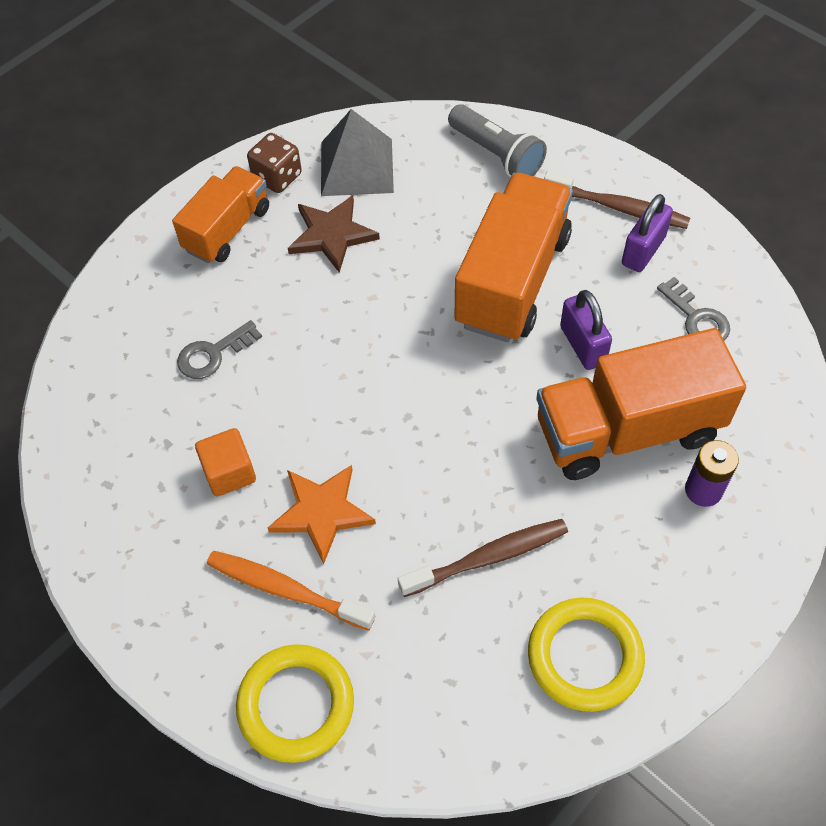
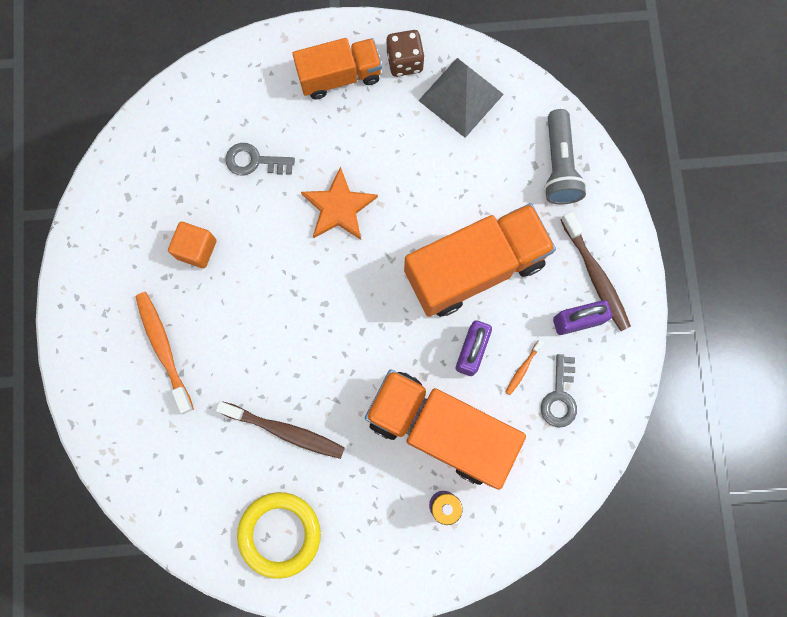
camera: 40 degrees right, 20 degrees up
(296, 705) = (112, 418): yellow ring -> none
(322, 512) = (223, 320): orange star -> orange star (339, 207)
(332, 235) = (398, 136): brown star -> none
(642, 323) = (522, 369): none -> orange toothbrush

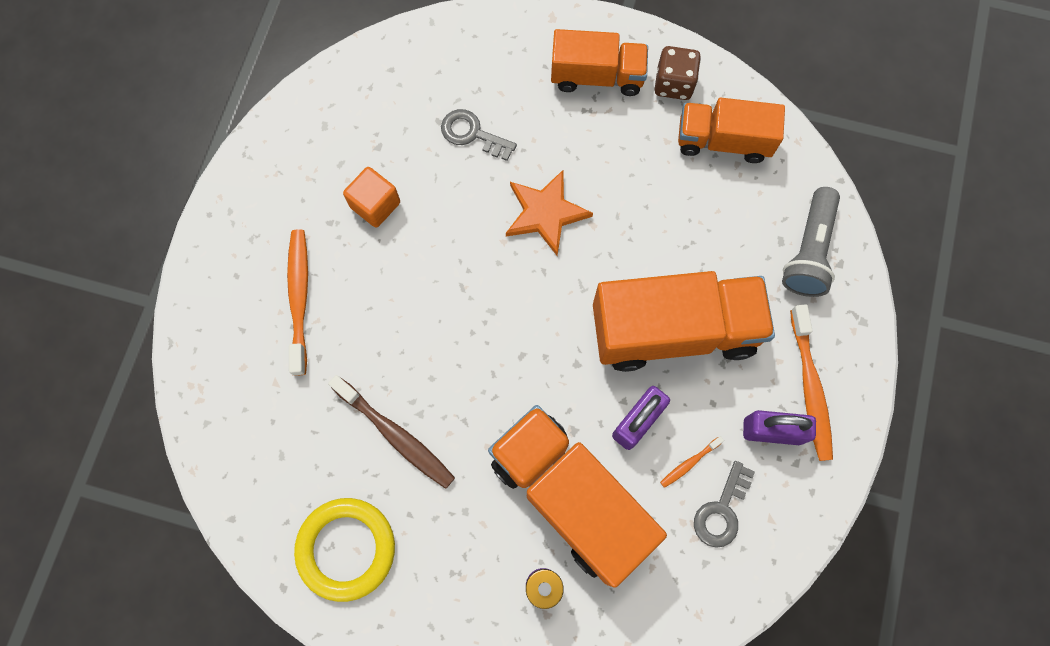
camera: 20 degrees right, 5 degrees down
(461, 97) = (723, 141): grey pyramid -> orange truck
(595, 276) = (810, 388): brown toothbrush -> orange toothbrush

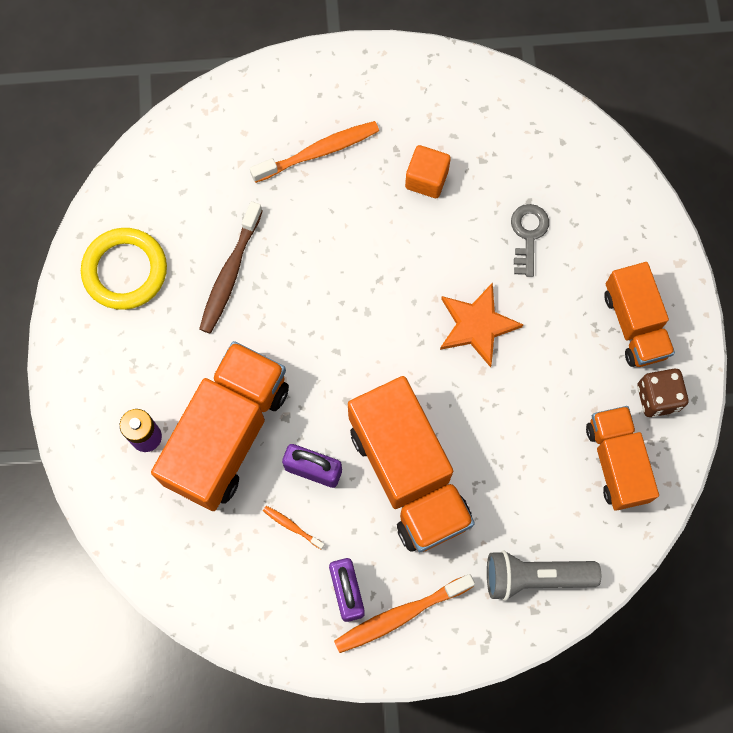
camera: 70 degrees right, 0 degrees up
(721, 511) = (259, 567): grey key -> none

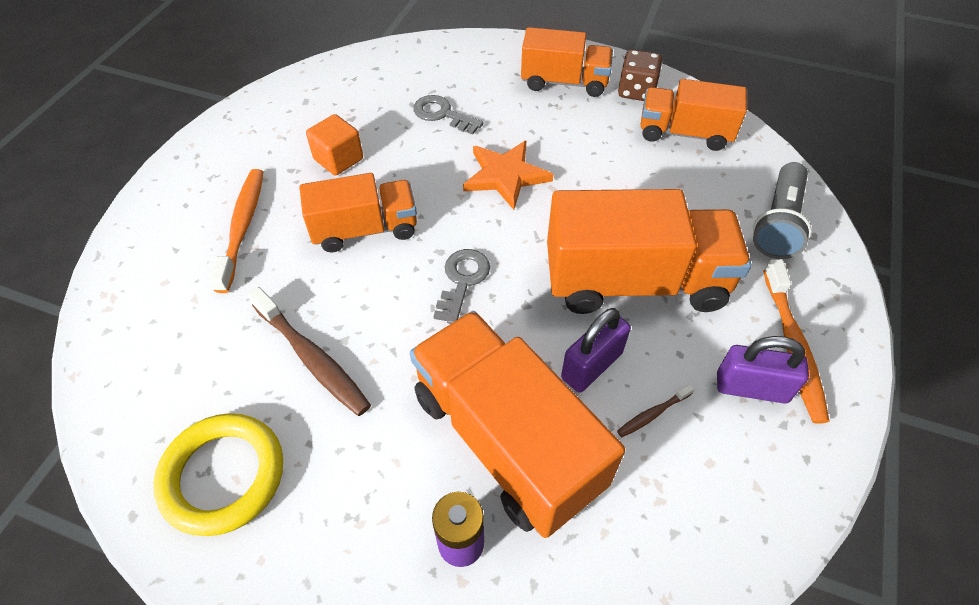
camera: 65 degrees left, 20 degrees down
(292, 526) = (652, 414): orange toothbrush -> brown toothbrush
(346, 343) = (462, 281): none -> grey key
(361, 244) = (365, 230): none -> orange truck

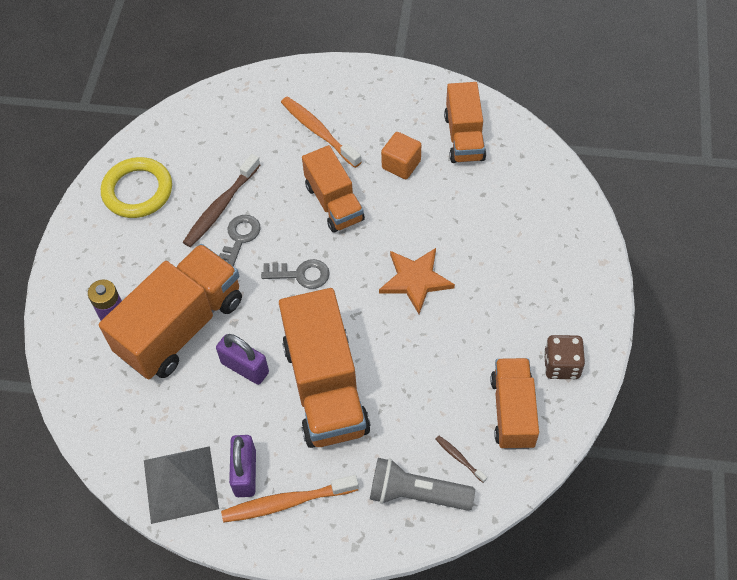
camera: 80 degrees right, 5 degrees up
(243, 227) = (318, 131): orange toothbrush -> orange toothbrush turned 120 degrees counterclockwise
(442, 114) = (476, 219): grey key -> grey key (239, 238)
(564, 82) = (553, 303): orange truck -> orange truck (464, 137)
(652, 414) = (213, 410): brown toothbrush -> brown toothbrush (459, 458)
(768, 473) = (180, 484): none -> grey pyramid

